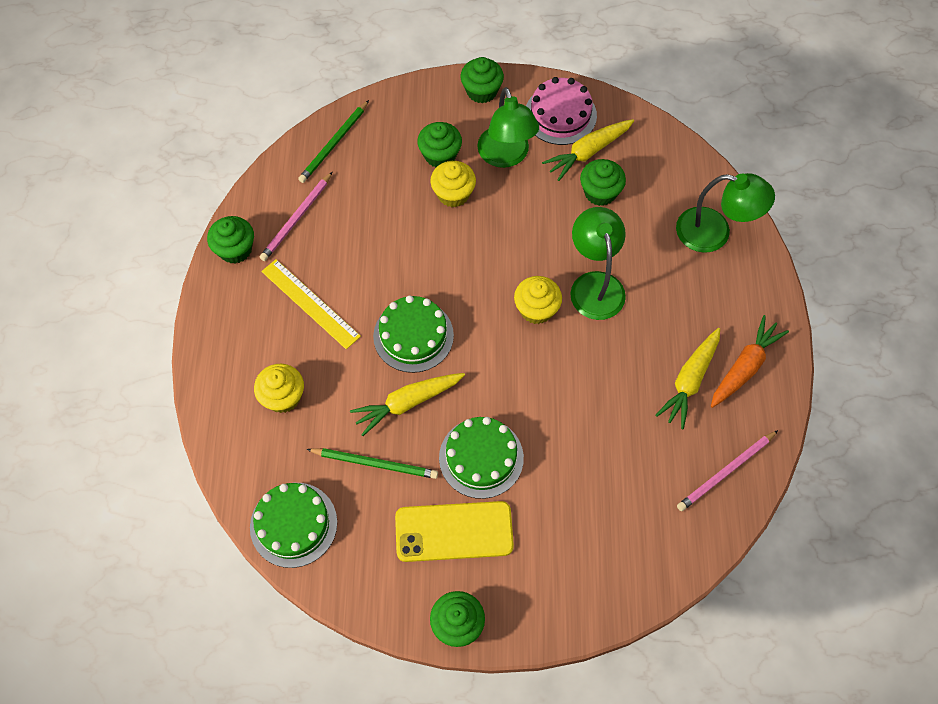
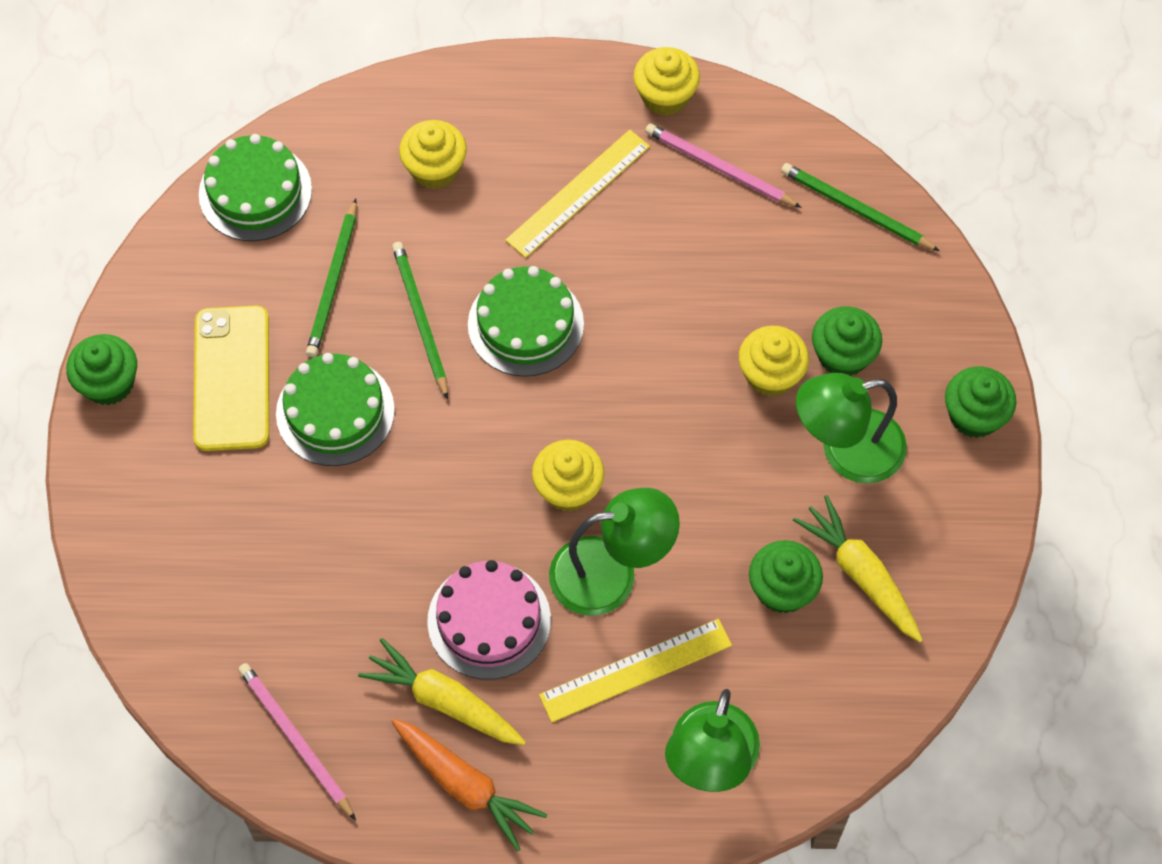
camera: 90 degrees right, 0 degrees up
(235, 249) = (665, 96): green cupcake -> yellow cupcake
(407, 403) = (420, 319): yellow carrot -> green pencil
(560, 115) = (934, 534): pink cake -> pink cake (489, 620)
(659, 271) = (636, 670): none -> yellow ruler

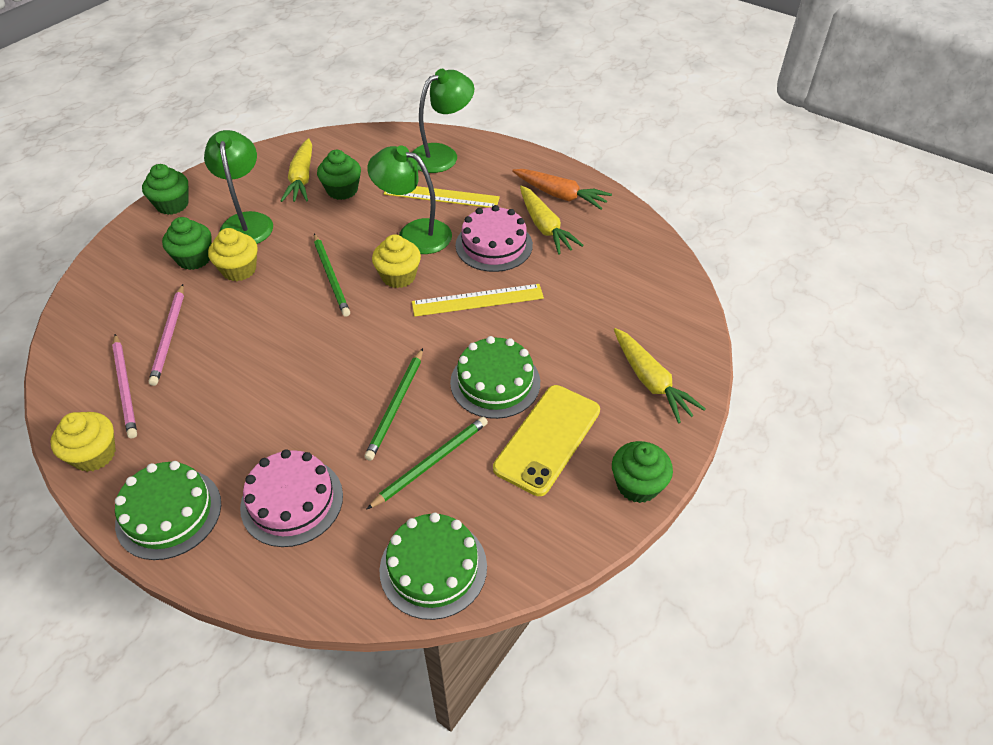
camera: 145 degrees left, 15 degrees down
(158, 521) = (651, 381): none -> yellow carrot
(295, 740) = (634, 247): pink pencil -> pink pencil (169, 336)
(435, 169) = (292, 501): yellow cupcake -> pink cake
(466, 785) = (560, 195): orange carrot -> orange carrot turned 135 degrees clockwise
(525, 324) = (337, 366): green cake -> green cake (169, 513)
(578, 193) = (221, 425): yellow ruler -> yellow ruler (477, 300)
(846, 451) = (247, 222): green lamp -> green lamp turned 120 degrees counterclockwise
(855, 209) = (89, 320): green pencil -> green pencil (331, 277)

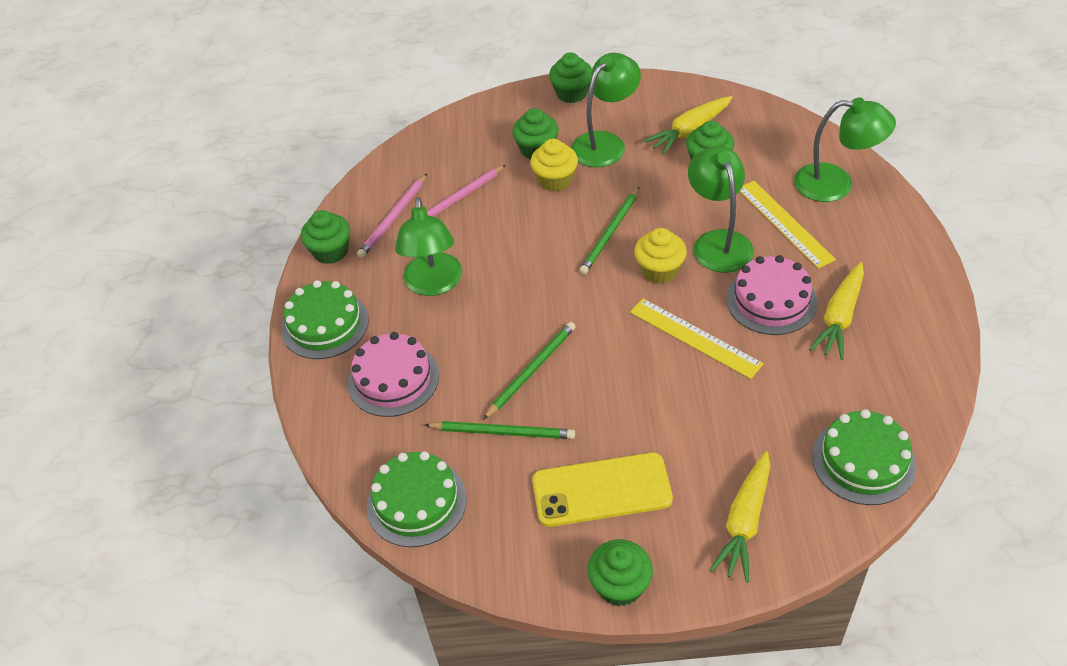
camera: 55 degrees right, 0 degrees up
(94, 454) = (331, 251): yellow cupcake -> green cupcake
(233, 408) = (434, 284): none -> green lamp
(396, 406) = (531, 370): green pencil -> green pencil turned 150 degrees clockwise
(495, 382) = (621, 414): green cake -> green cake (863, 461)
(560, 195) = (897, 298): orange carrot -> none

